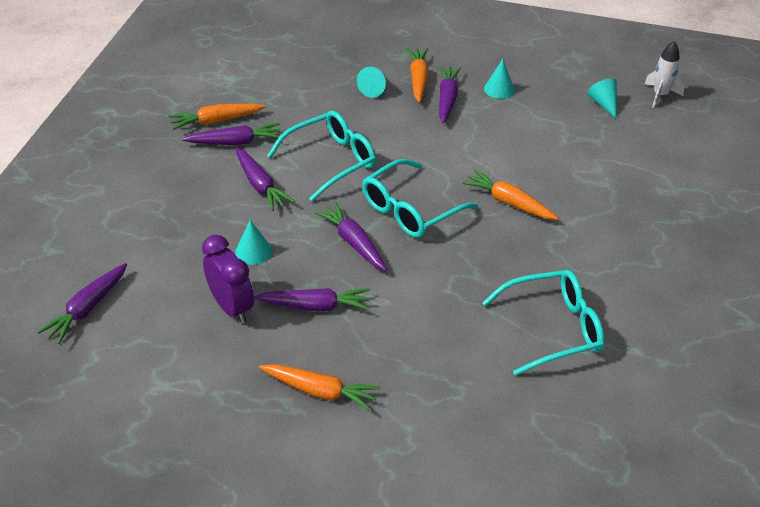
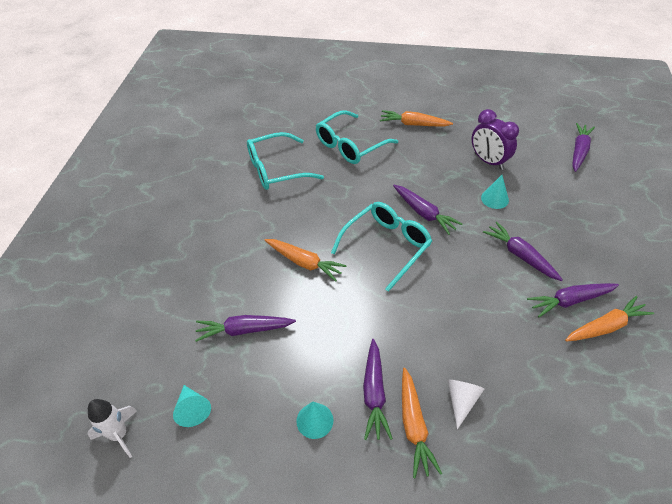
camera: 175 degrees right, 5 degrees up
(315, 306) = (434, 167): purple carrot -> purple carrot (244, 330)
(331, 161) = (470, 289): turquoise glasses -> turquoise glasses (350, 145)
(374, 89) = (461, 401): turquoise cone -> white cone

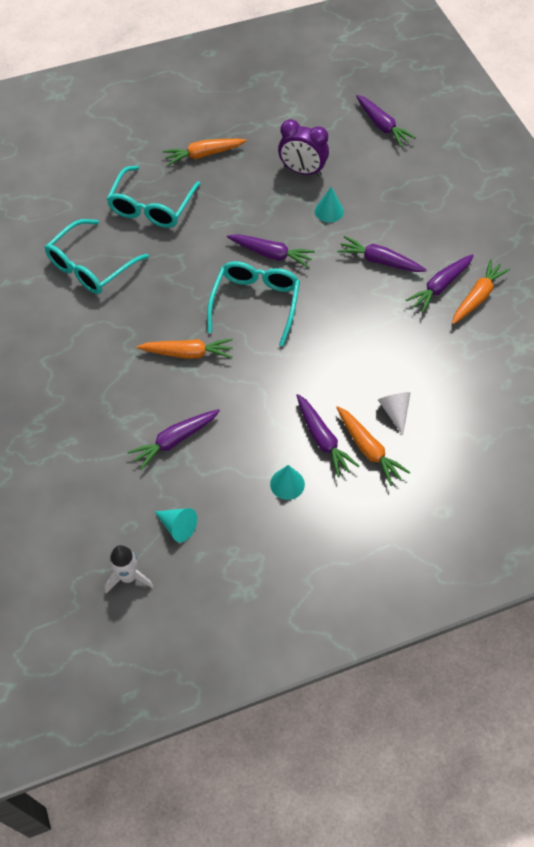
camera: 30 degrees left, 10 degrees up
(579, 151) = (382, 126): purple carrot -> purple carrot turned 150 degrees clockwise

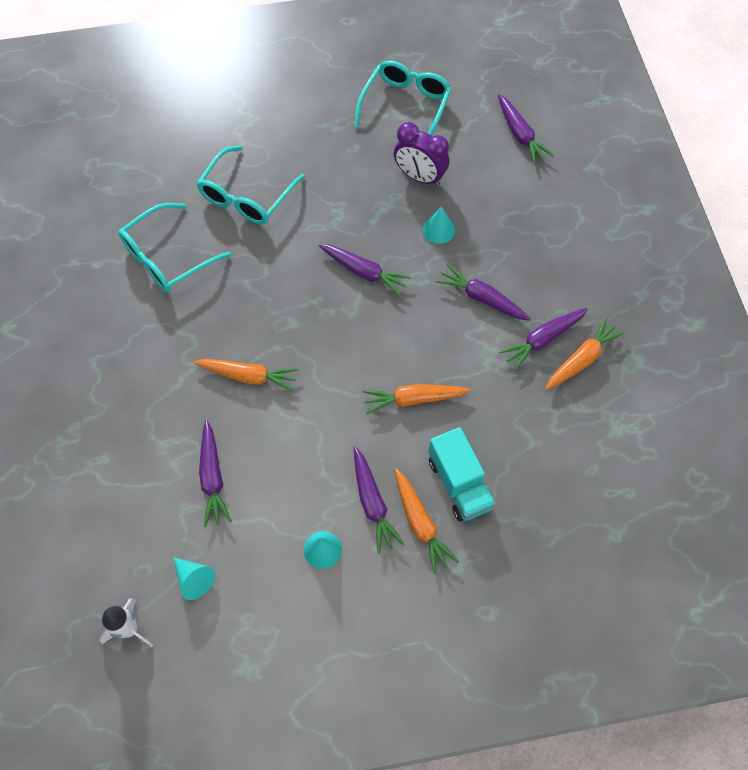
camera: 10 degrees right, 5 degrees up
(175, 440) = (212, 477): purple carrot -> purple carrot turned 75 degrees counterclockwise
(203, 155) = (316, 142): orange carrot -> orange carrot (413, 399)
(255, 303) = (334, 328): turquoise glasses -> turquoise glasses (405, 106)
(394, 412) = (459, 483): white cone -> turquoise truck

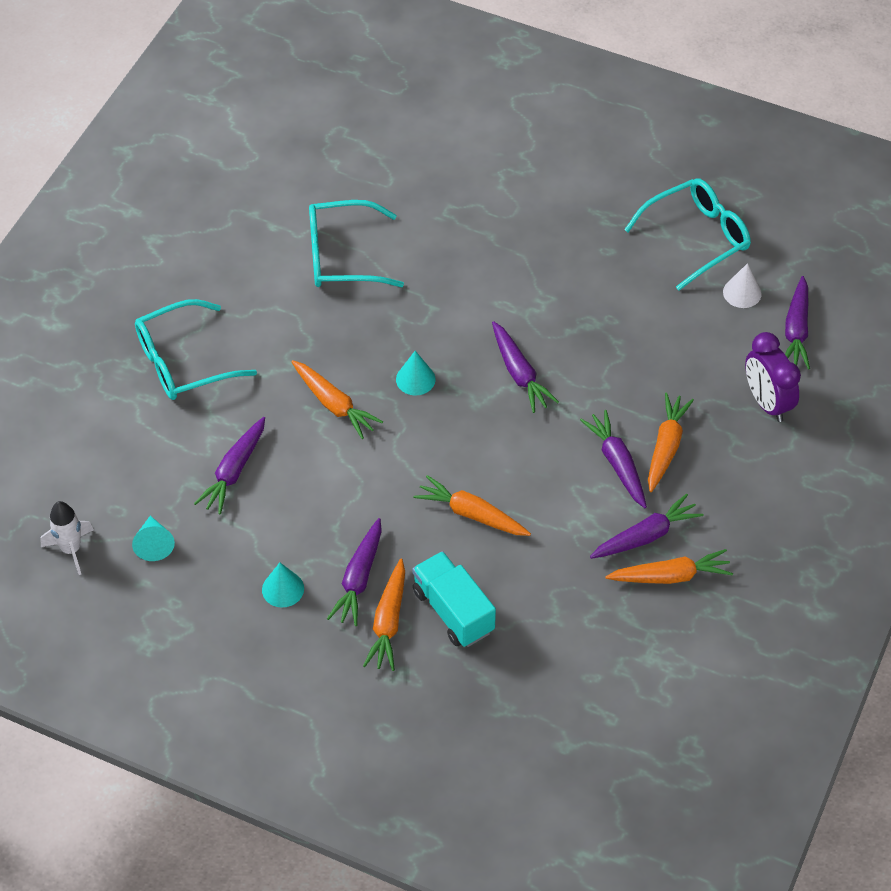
camera: 35 degrees right, 10 degrees down
(247, 196) = (462, 240): turquoise glasses -> turquoise glasses (183, 362)
(420, 177) = (652, 315): purple clock -> purple clock (767, 402)
(438, 230) = (628, 375): turquoise cone -> turquoise cone (415, 379)
(459, 483) = (453, 611): turquoise truck -> turquoise truck turned 135 degrees clockwise
(465, 128) = (742, 293): none -> white cone
(504, 266) = (666, 447): none -> orange carrot
(543, 340) = (646, 536): purple carrot -> purple carrot turned 150 degrees clockwise

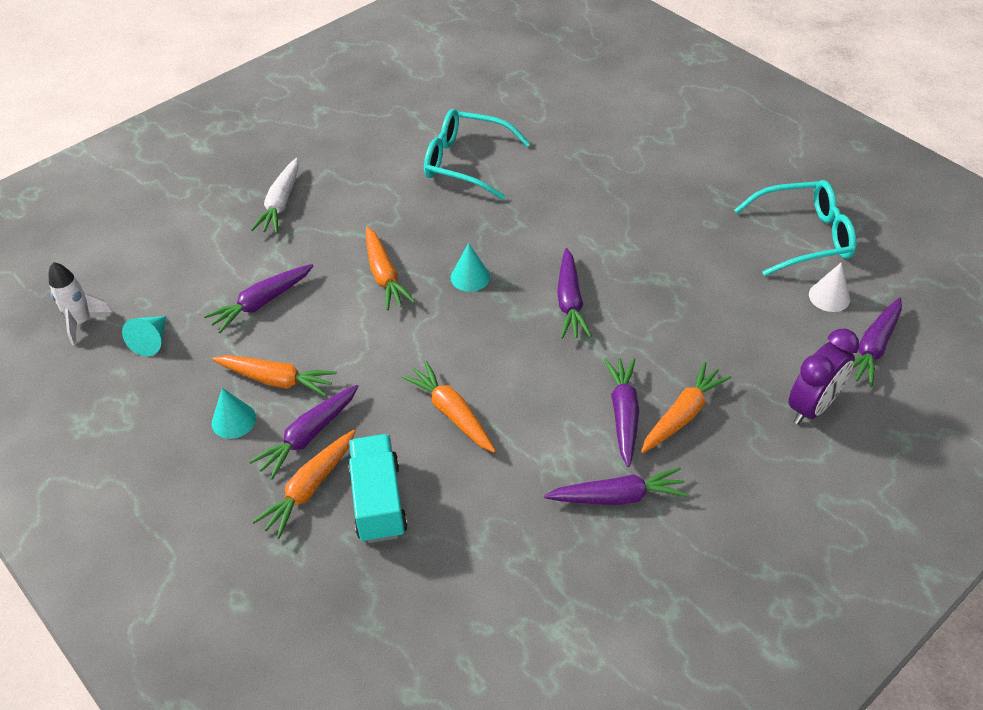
camera: 25 degrees right, 5 degrees down
(183, 362) = (280, 203): turquoise glasses -> white carrot
(670, 576) = (623, 548): orange carrot -> orange carrot (276, 380)
(767, 402) = (811, 406): purple clock -> purple clock turned 135 degrees counterclockwise

